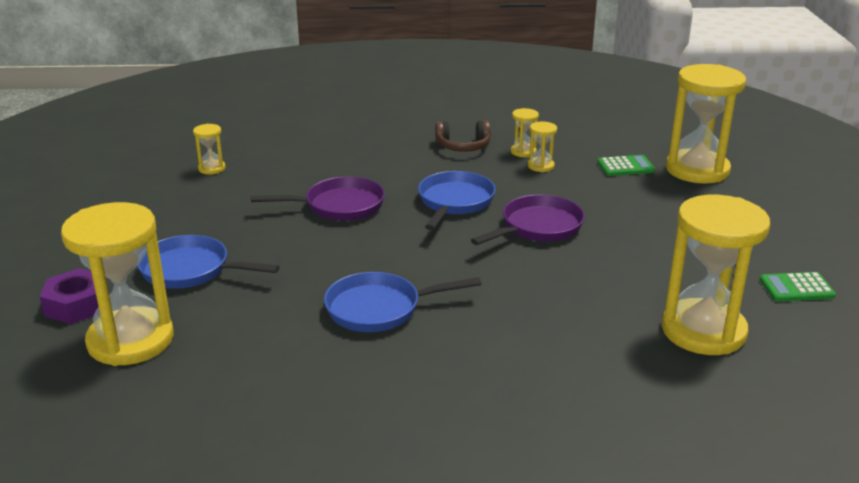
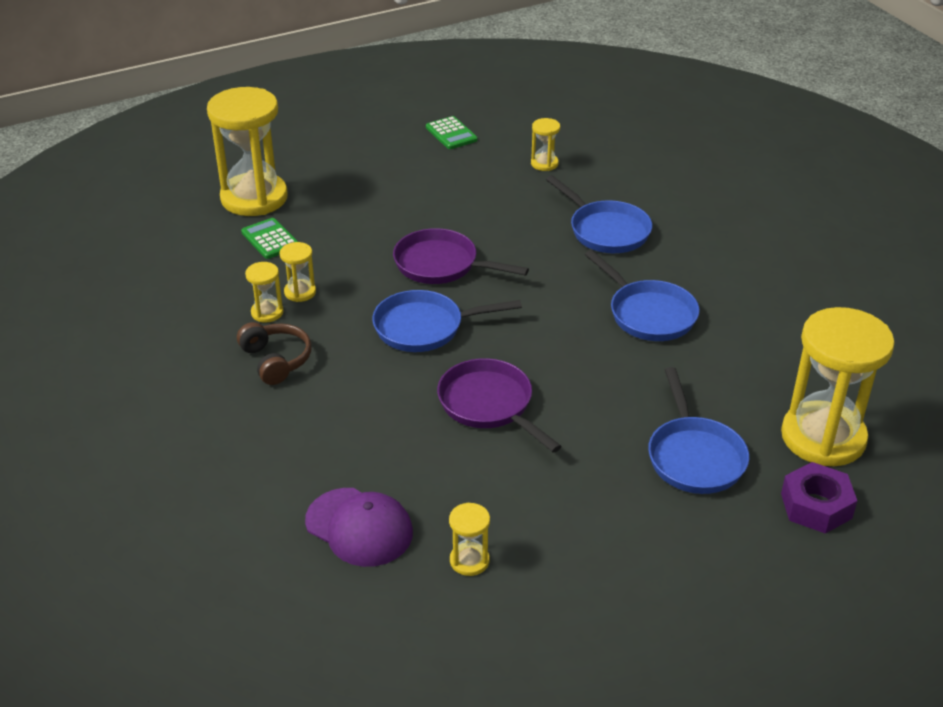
camera: 115 degrees left, 10 degrees up
(279, 145) = (359, 527): none -> purple cap
(537, 329) = (605, 231): none -> blue pan
(703, 331) = (544, 163): yellow hourglass -> yellow hourglass, size x0.43

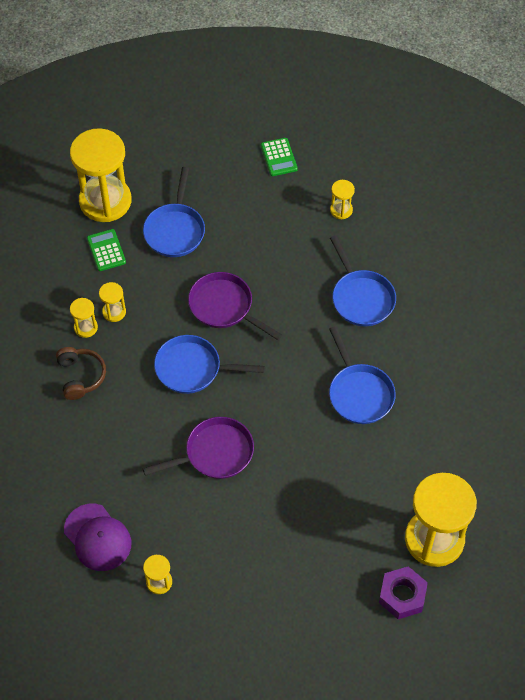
camera: 15 degrees right, 20 degrees up
(489, 405) = (215, 453): purple pan -> purple pan turned 90 degrees clockwise
(694, 457) = (337, 534): blue pan -> blue pan (175, 230)

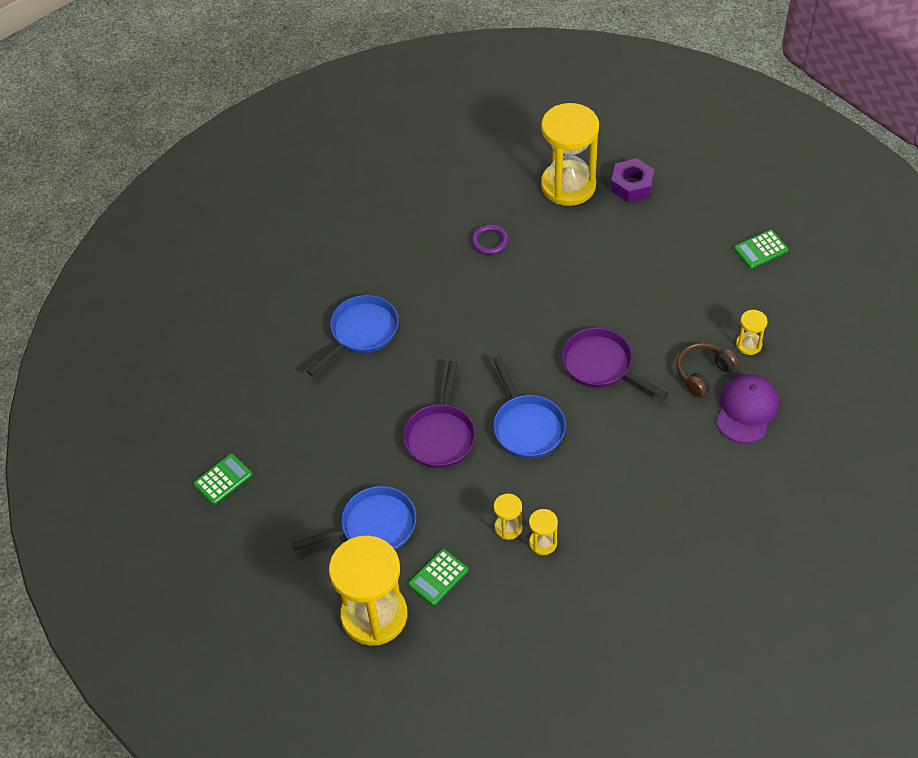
camera: 115 degrees left, 5 degrees down
(80, 376) = (600, 515): brown headphones -> brown headphones (703, 373)
(254, 662) = (760, 250): none -> green calculator
(341, 210) = (264, 394): yellow hourglass -> none
(359, 393) = (466, 290): blue pan -> none
(403, 438) = (490, 241): none -> purple ring

